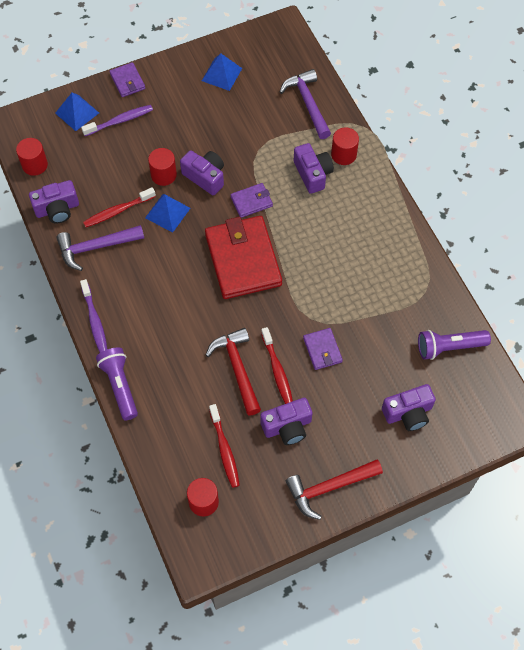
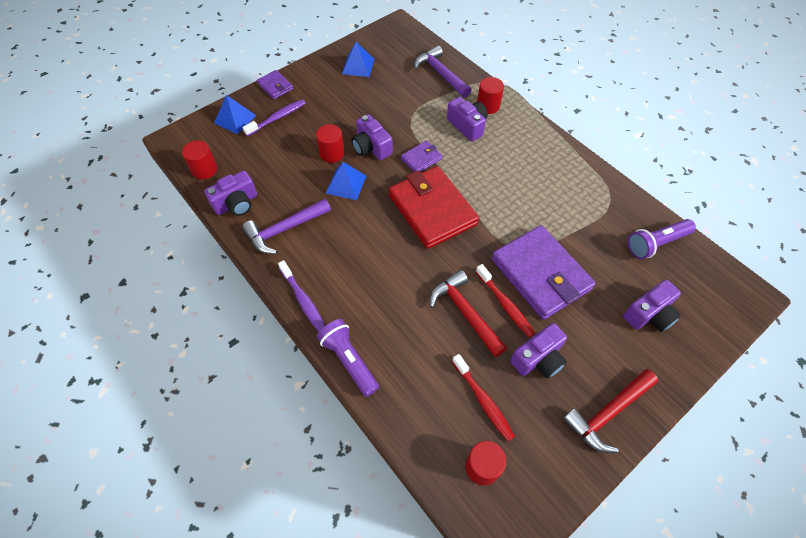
camera: 15 degrees left, 5 degrees down
(117, 211) = (297, 193): red toothbrush -> none
(205, 177) = (371, 147): purple camera -> purple camera turned 150 degrees counterclockwise
(322, 350) = (540, 274): purple wallet -> purple wallet, size x2.15

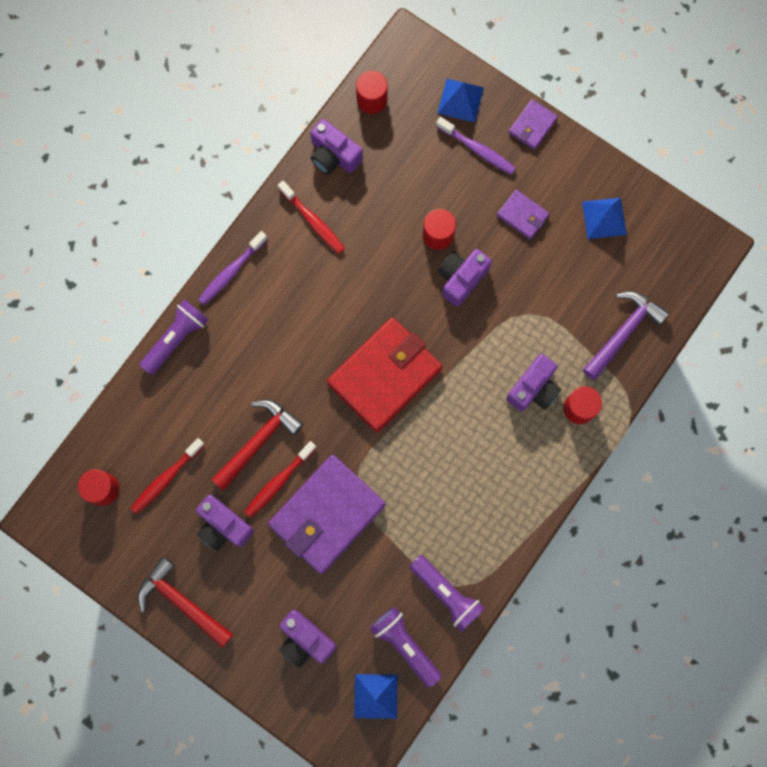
camera: 75 degrees right, 20 degrees up
(285, 229) = (313, 221): purple hammer -> red toothbrush
(346, 184) = (395, 266): blue pyramid -> blue pyramid (376, 696)
(421, 159) = (460, 344): purple wallet -> purple wallet (522, 215)
(616, 208) = (446, 594): none -> purple flashlight

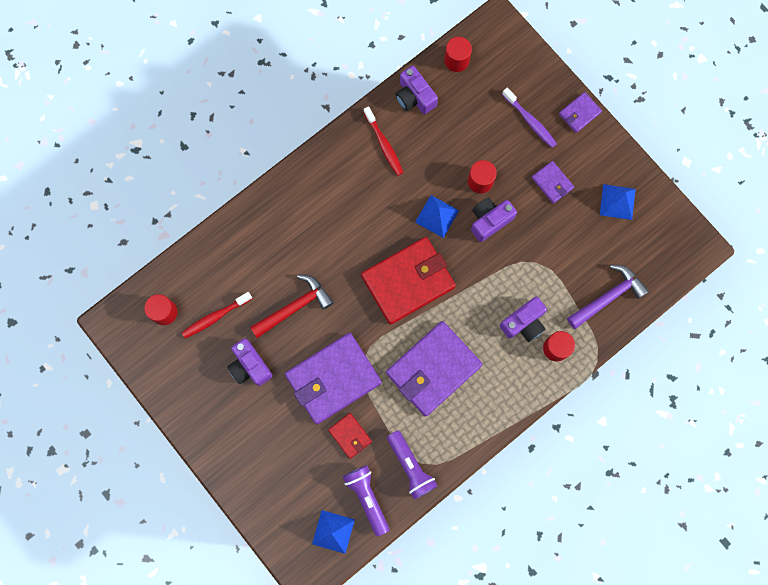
camera: 15 degrees right, 0 degrees up
(176, 338) = (252, 209): purple flashlight -> none
(182, 602) = (202, 417): red hammer -> none
(231, 272) = (309, 168): purple toothbrush -> none
(279, 482) = (302, 343): red toothbrush -> none
(305, 640) = (290, 472): purple camera -> none
(365, 576) = (350, 435): none -> red wallet
(442, 471) = (433, 369): none -> purple wallet
(460, 100) = (527, 78): blue pyramid -> blue pyramid (437, 216)

